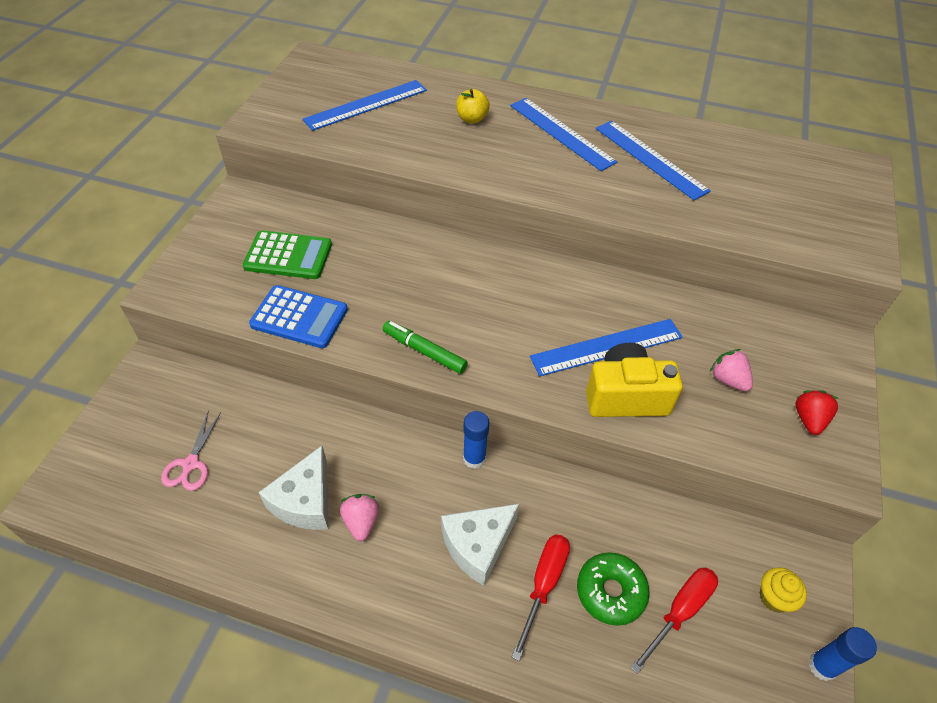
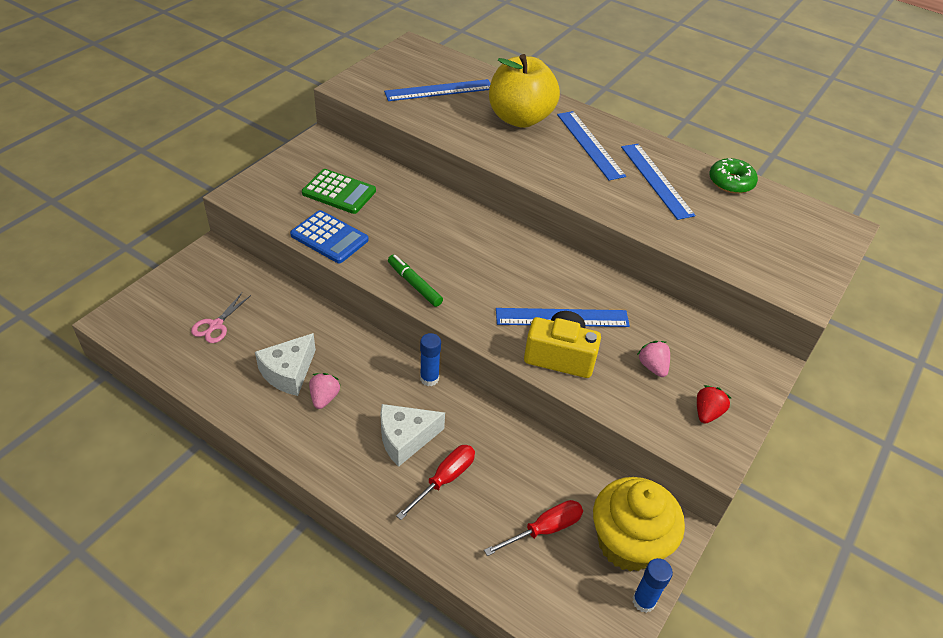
camera: 15 degrees right, 5 degrees down
(472, 119) = (520, 118): yellow apple -> yellow apple, size x2.45
(610, 592) = (495, 499): green donut -> green donut (731, 182)
(774, 597) = (628, 543): yellow cupcake -> yellow cupcake, size x2.40

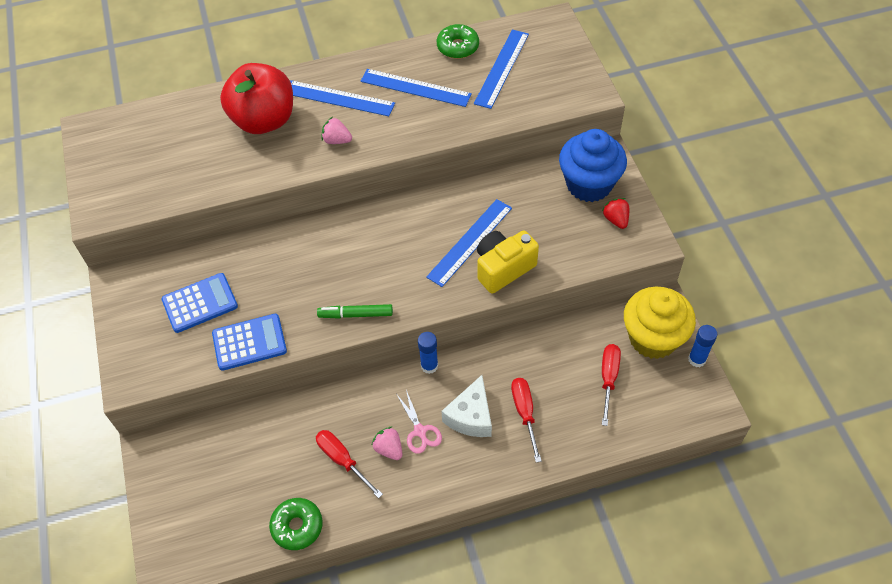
camera: 45 degrees left, 10 degrees up
(204, 379) = (297, 526): none -> green donut
(216, 325) = (244, 487): pink scissors -> pink scissors (420, 431)
(288, 372) = (342, 460): white cheese -> red screwdriver
(339, 192) = (200, 303): green calculator -> blue calculator
(439, 90) = (172, 150): blue ruler -> blue ruler (502, 68)
(520, 118) = (264, 120): yellow apple -> red apple
(652, 366) = (556, 221): pink strawberry -> pink strawberry (337, 140)
(721, 369) = (589, 184): none -> blue cupcake

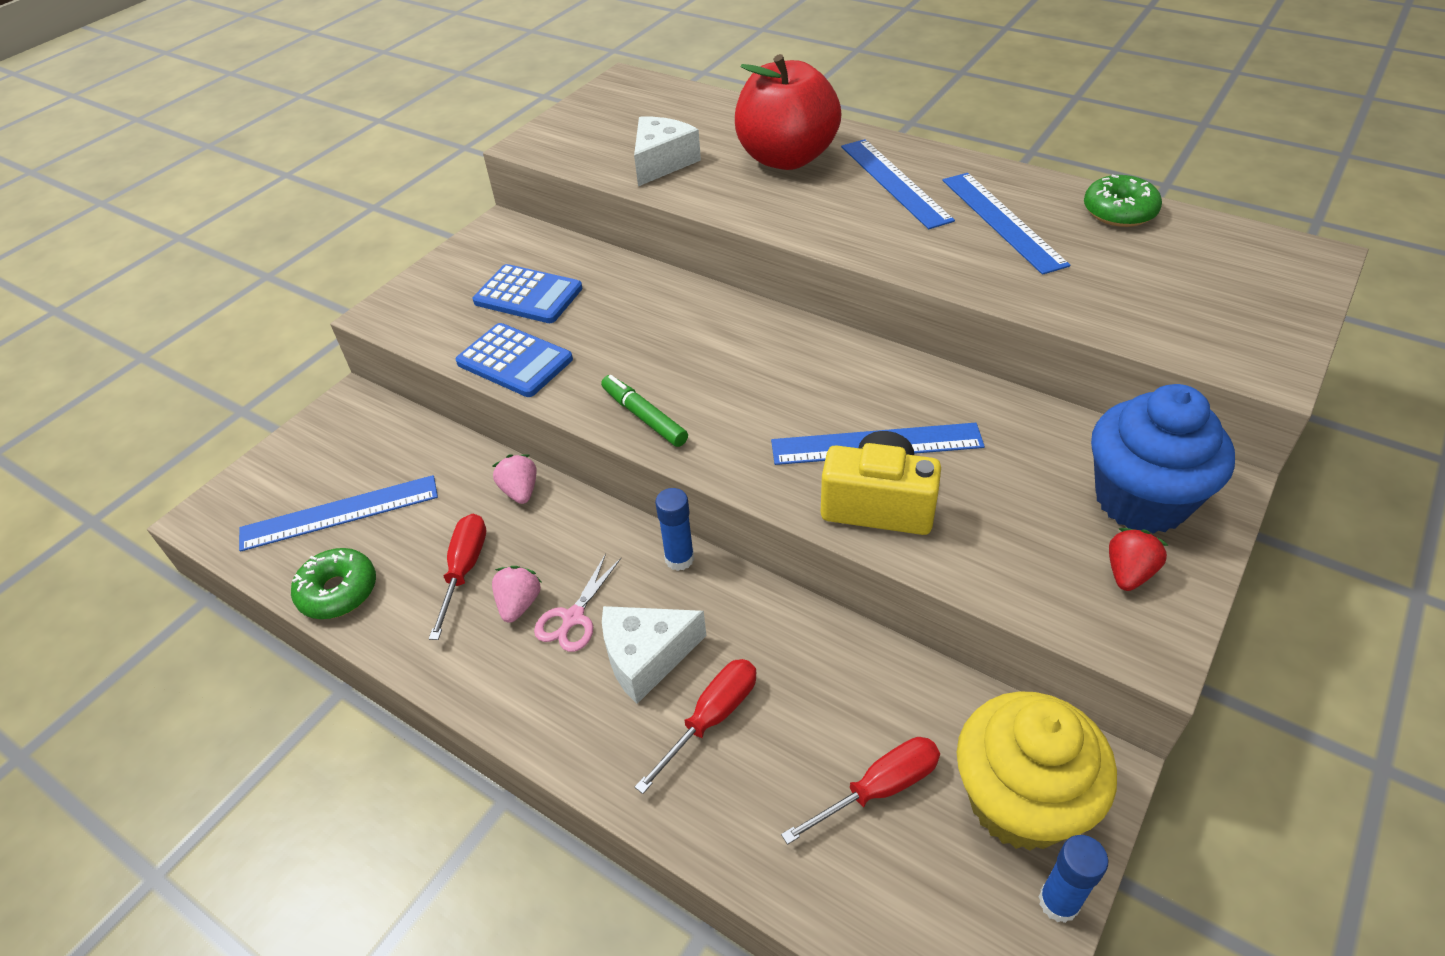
camera: 50 degrees right, 10 degrees down
(198, 170) = (662, 163): none -> white cheese
(337, 140) = (835, 217): pink strawberry -> pink strawberry (520, 491)
(502, 68) = (1154, 264): blue ruler -> blue ruler (340, 513)

